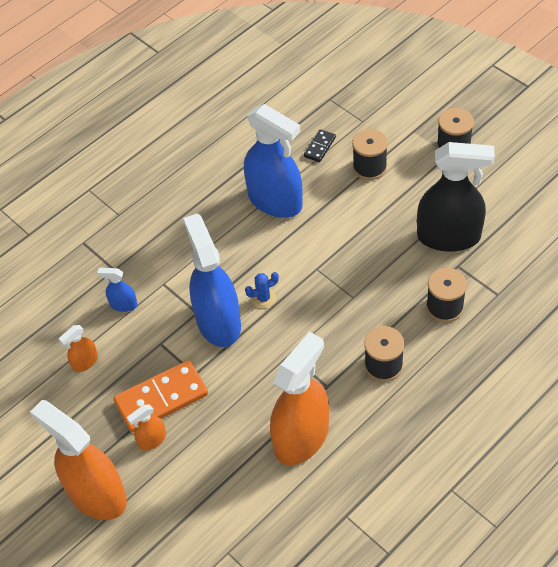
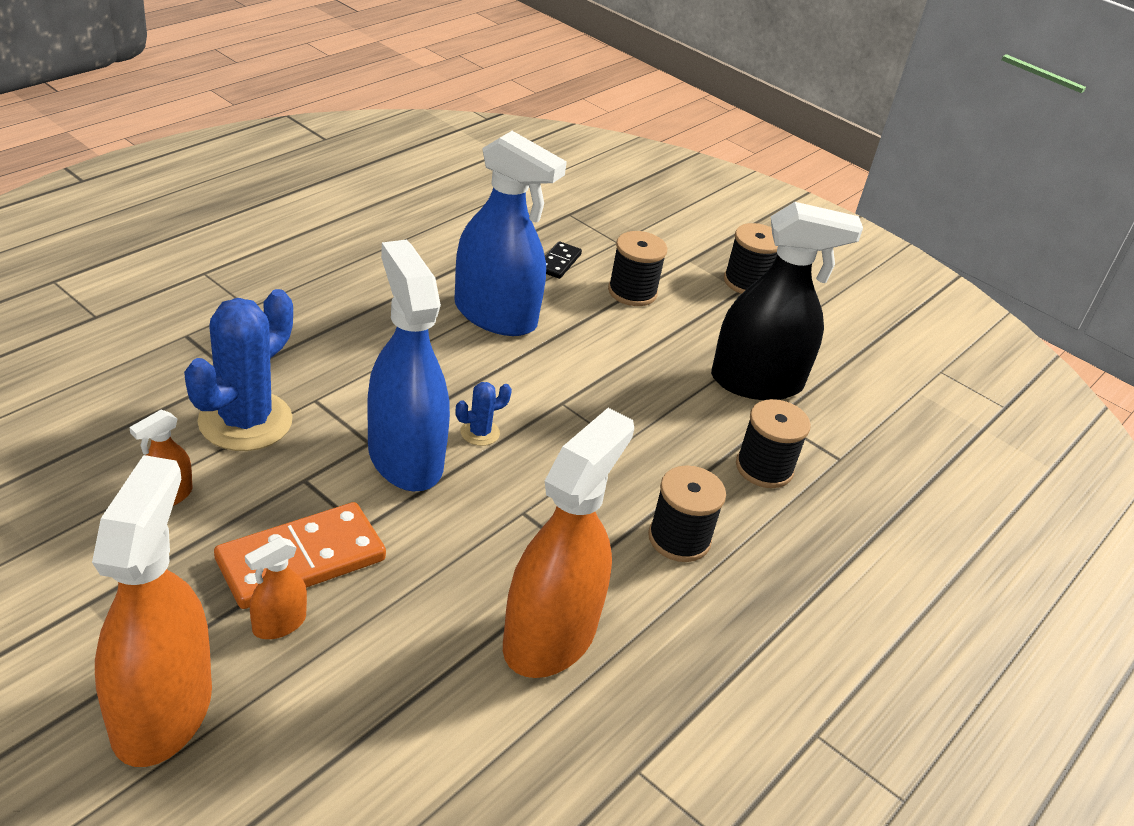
camera: 15 degrees left, 15 degrees down
(96, 494) = (162, 710): orange spray bottle -> orange spray bottle turned 60 degrees clockwise
(123, 304) = (245, 421): blue spray bottle -> blue cactus

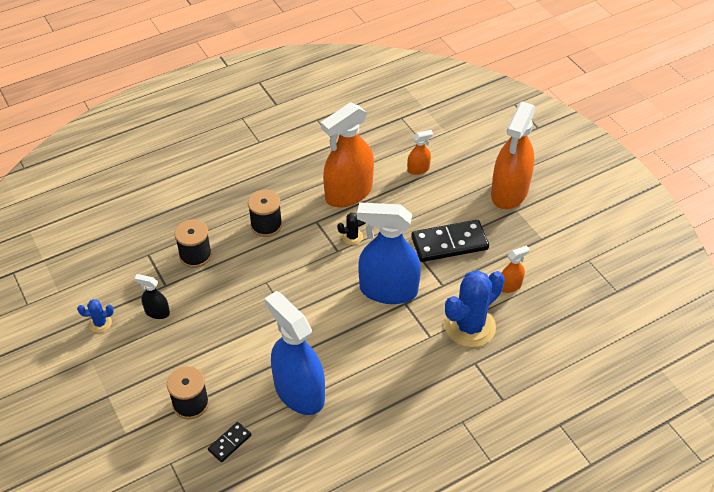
camera: 155 degrees left, 10 degrees up
(279, 624) = (462, 217): orange spray bottle -> orange spray bottle (418, 169)
(301, 560) = (449, 243): orange domino -> black domino
(405, 458) = (388, 290): blue spray bottle -> blue spray bottle turned 105 degrees clockwise
(480, 433) = (342, 300): blue cactus -> blue cactus (100, 323)
(505, 542) = (352, 237): none -> black cactus
(747, 282) = (97, 403): black spool -> none
(756, 382) = (157, 312): black spray bottle -> black spray bottle, size x0.44

